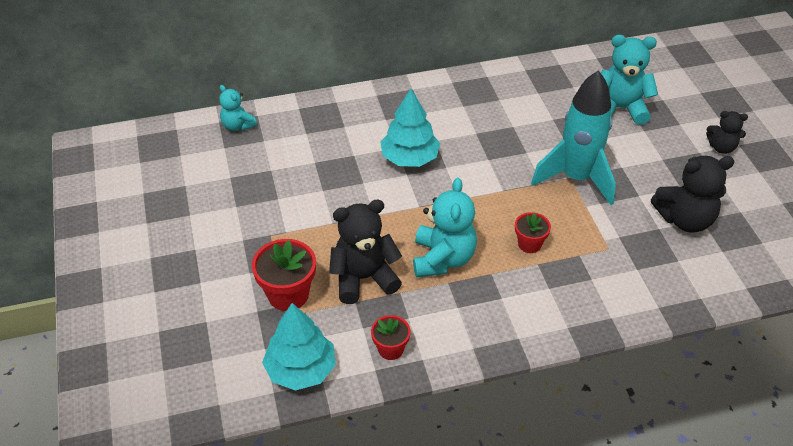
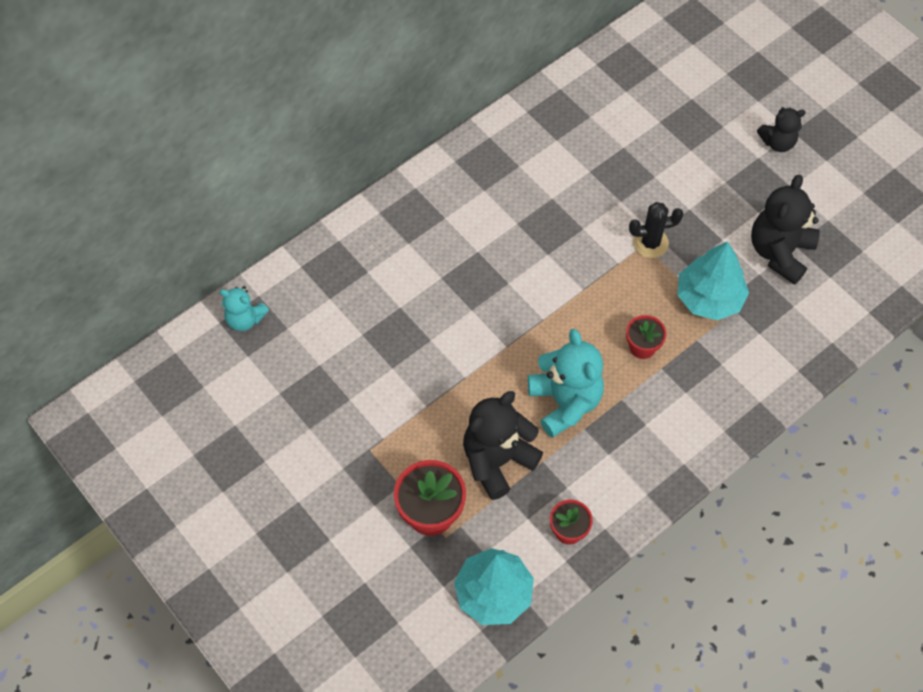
camera: 25 degrees left, 15 degrees up
(409, 158) = (463, 286): turquoise tree -> turquoise tree (709, 298)
(576, 178) = (650, 243): turquoise rocket -> black cactus
(620, 108) = (653, 129): turquoise teddy bear -> none
(685, 219) = (779, 252): black teddy bear -> black teddy bear turned 150 degrees clockwise

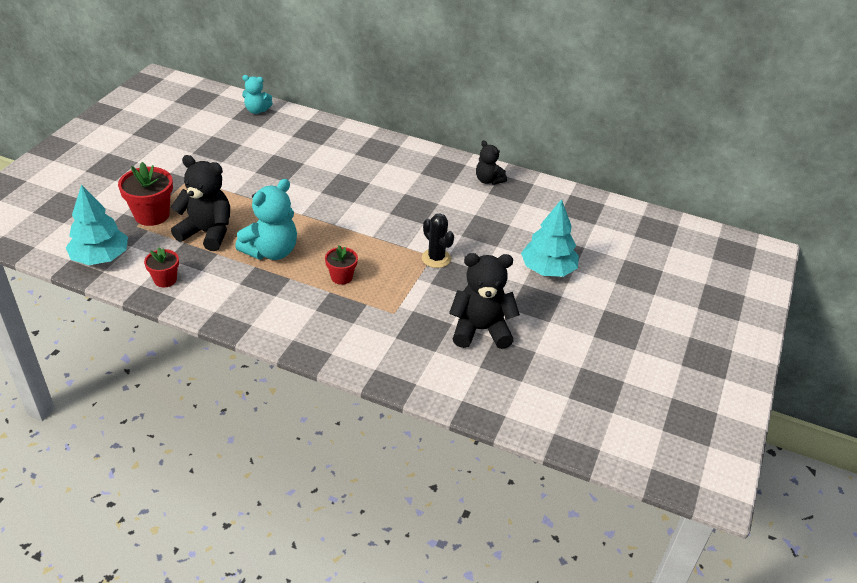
camera: 60 degrees right, 20 degrees down
(245, 319) = (257, 110): turquoise teddy bear -> turquoise teddy bear turned 75 degrees counterclockwise
(709, 298) = (409, 301): turquoise tree -> turquoise tree (548, 269)
(777, 142) = (585, 303): black teddy bear -> black teddy bear (488, 180)

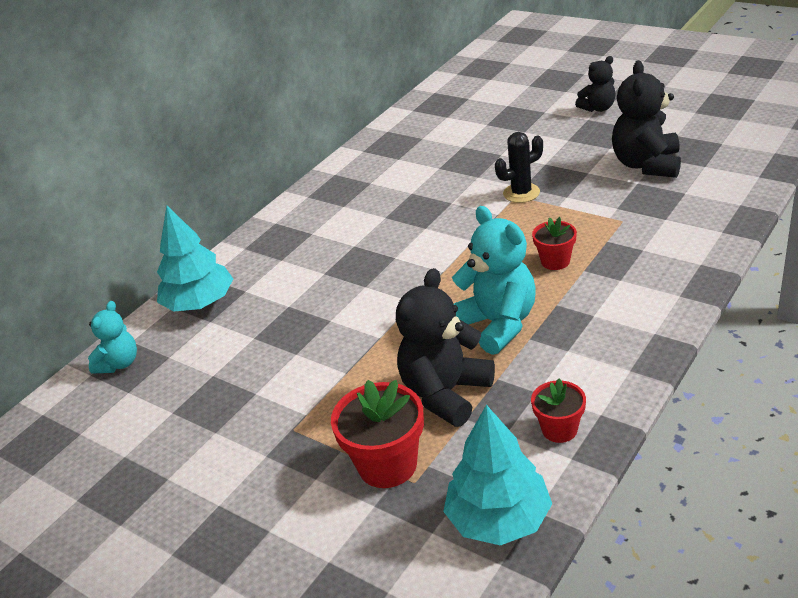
camera: 70 degrees left, 5 degrees down
(488, 180) = (373, 158): black teddy bear -> black teddy bear (598, 108)
(548, 269) = (544, 125): turquoise tree -> turquoise tree (200, 303)

